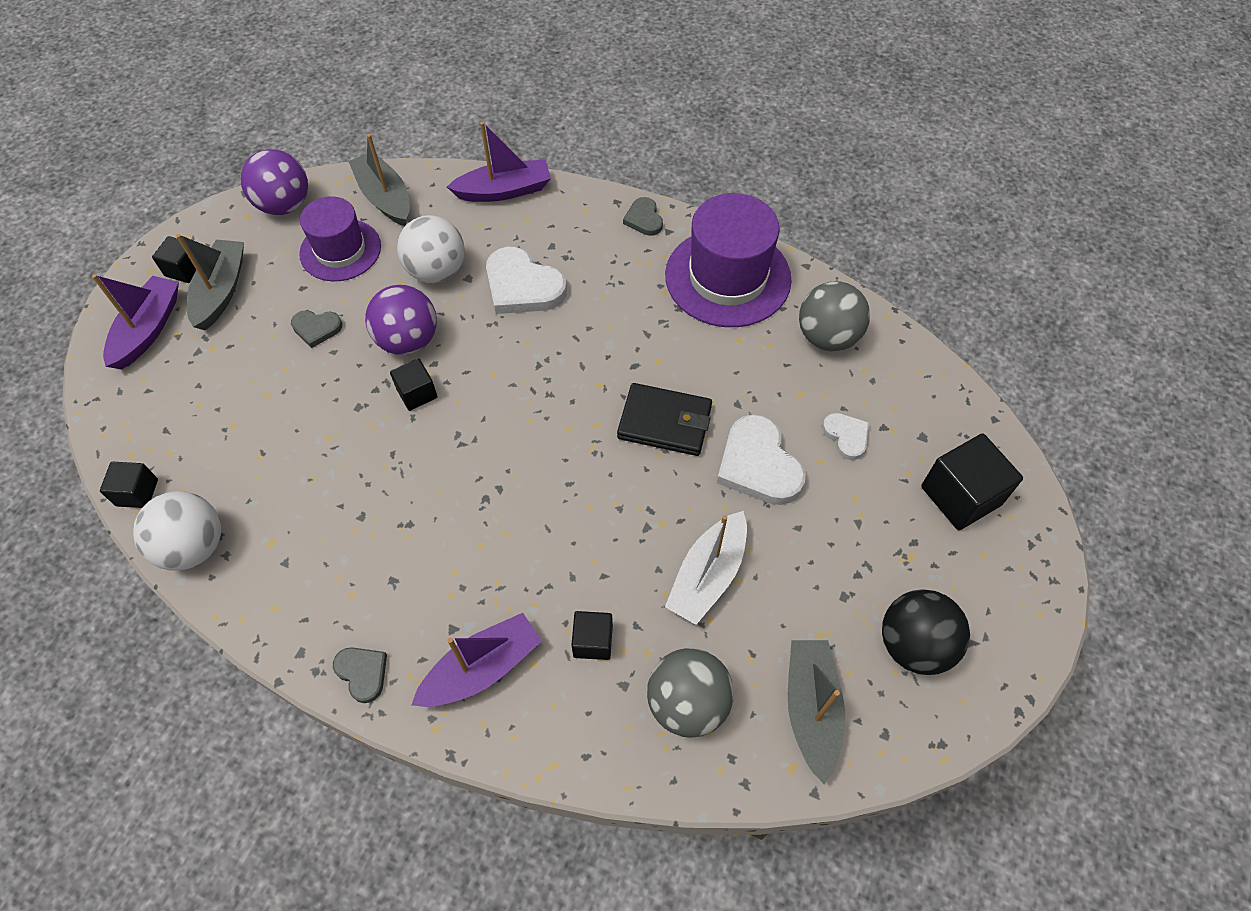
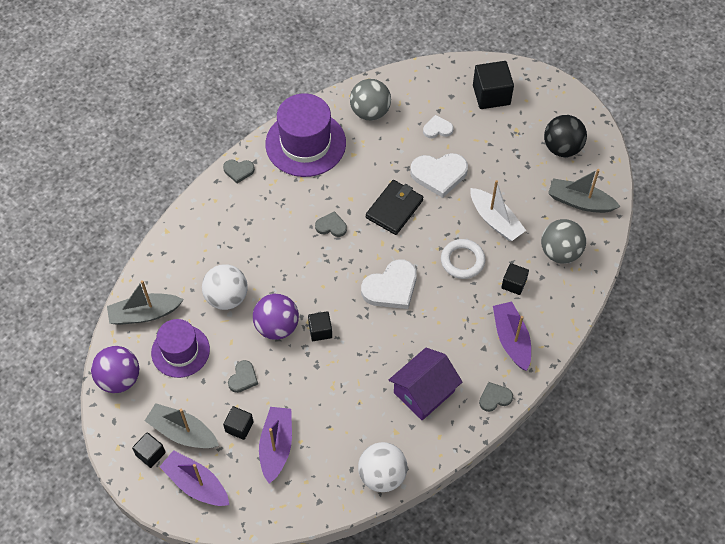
camera: 70 degrees left, 0 degrees up
(137, 492) = (330, 504): black cube -> black cube (239, 427)
(348, 562) = (424, 392): none -> purple house
(504, 190) = (174, 241): purple boat -> purple boat (276, 446)
(522, 286) = (262, 252): white heart -> white heart (391, 287)
(599, 352) = (331, 226): none -> grey heart
(608, 547) = (462, 261): none -> white ring

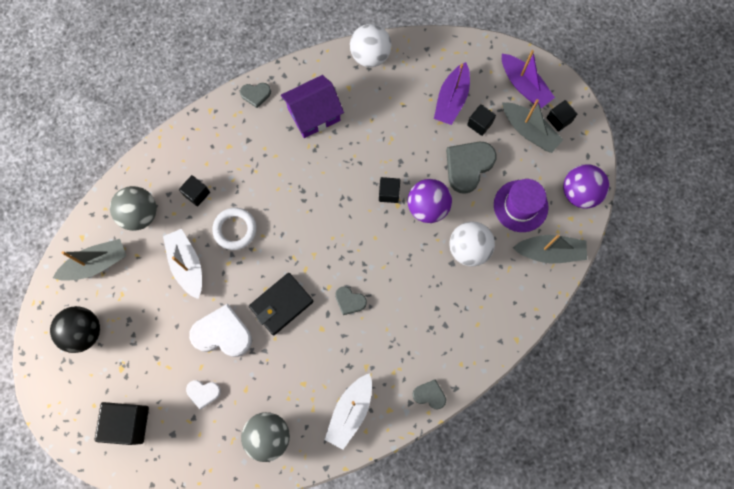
camera: 165 degrees left, 15 degrees up
(243, 378) = (468, 166): grey heart -> grey heart, size x1.84
(305, 143) = (350, 412): purple hat -> white boat
(391, 287) = (311, 219): white heart -> none
(511, 339) = (221, 142): purple boat -> none
(579, 202) = (96, 264): grey boat -> grey boat turned 60 degrees counterclockwise

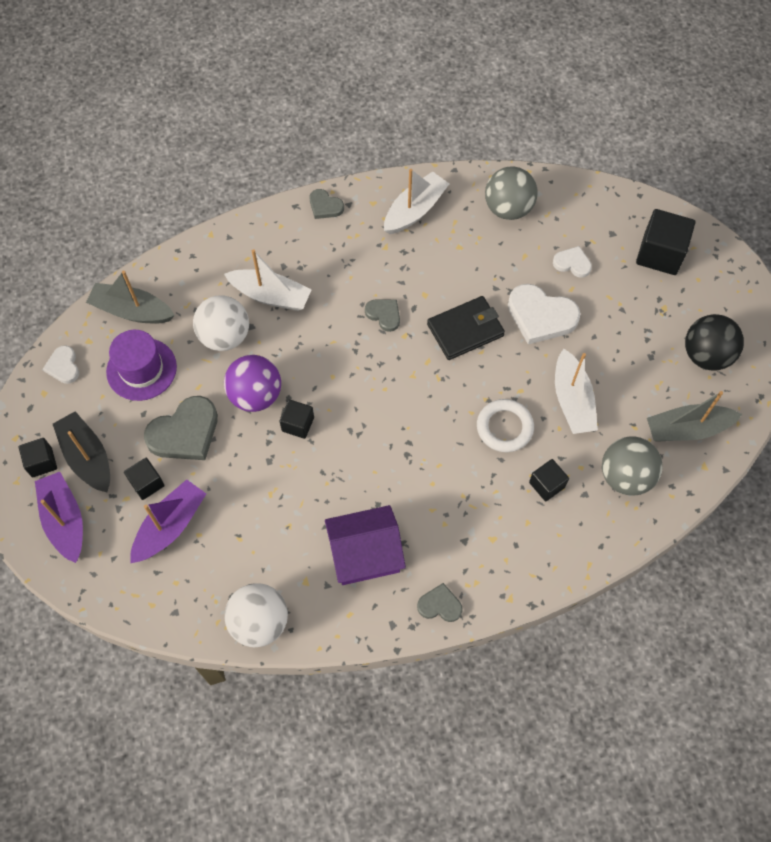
camera: 165 degrees left, 10 degrees down
(445, 294) = (271, 296): none -> white boat
(529, 131) = (87, 457): grey boat -> black boat
(579, 193) = (63, 366): purple ball -> white heart

